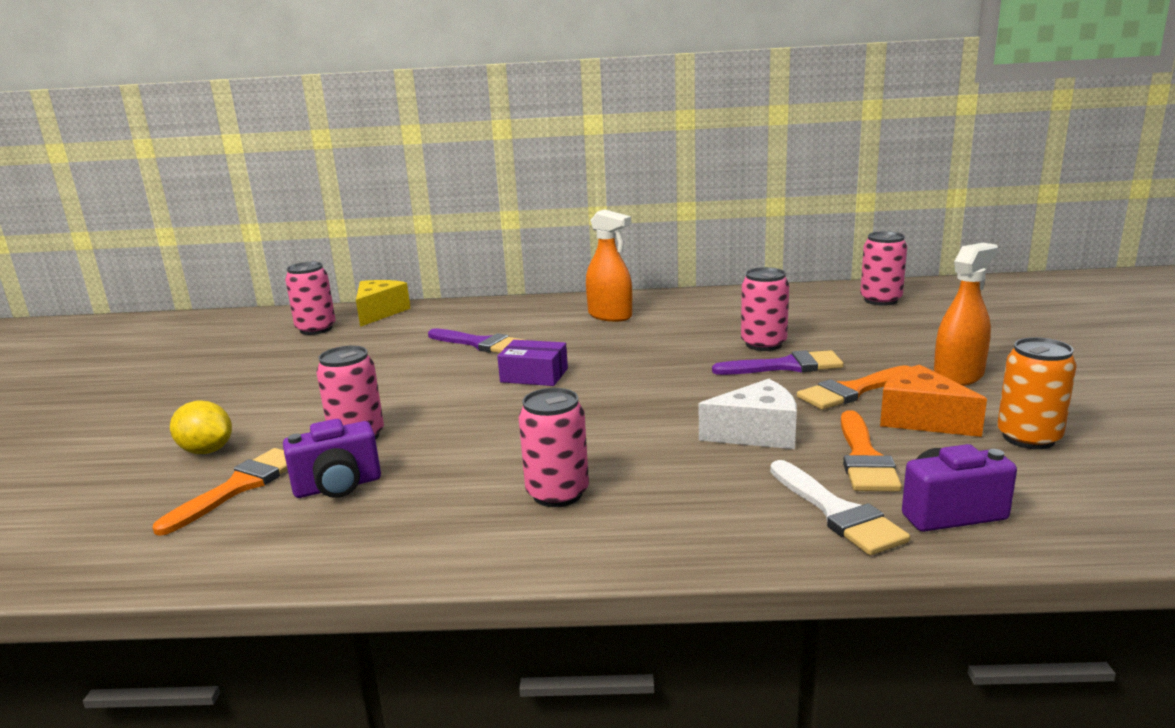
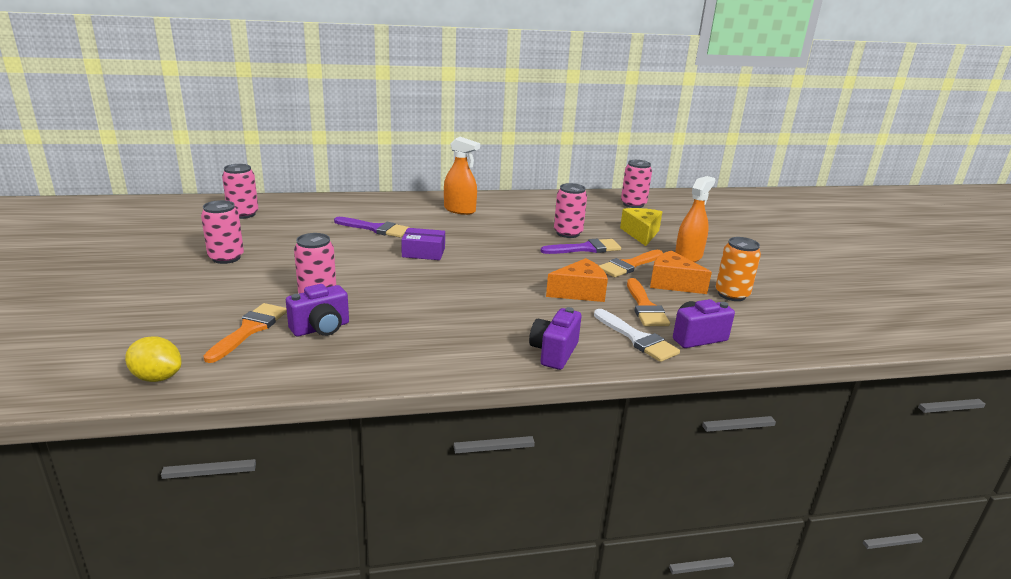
camera: 15 degrees left, 5 degrees up
(207, 450) = (209, 305): yellow lemon -> yellow lemon (157, 377)
(379, 313) = (287, 202): yellow cheese -> yellow cheese (641, 234)
(557, 493) = (470, 331): pink can -> pink can (226, 258)
(683, 533) = (554, 353): none -> purple camera
(757, 433) = (580, 292): white cheese -> orange cheese

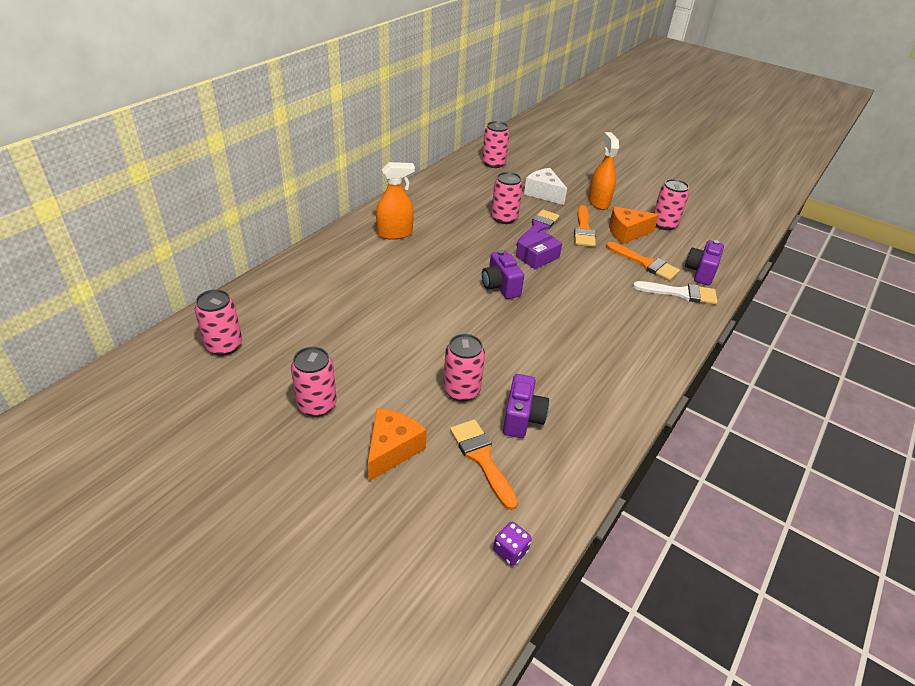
camera: 45 degrees left, 15 degrees up
(157, 377) = (510, 551): yellow lemon -> purple dice
(375, 229) = (371, 293): purple brush -> none
(423, 252) = (451, 296): purple box -> purple box (537, 257)
(554, 353) = (666, 335): purple camera -> purple camera (500, 286)
(580, 292) = (598, 273): orange cheese -> orange cheese (392, 450)
(641, 234) = (544, 193): yellow cheese -> white cheese
(732, 294) = (664, 224): orange can -> pink can

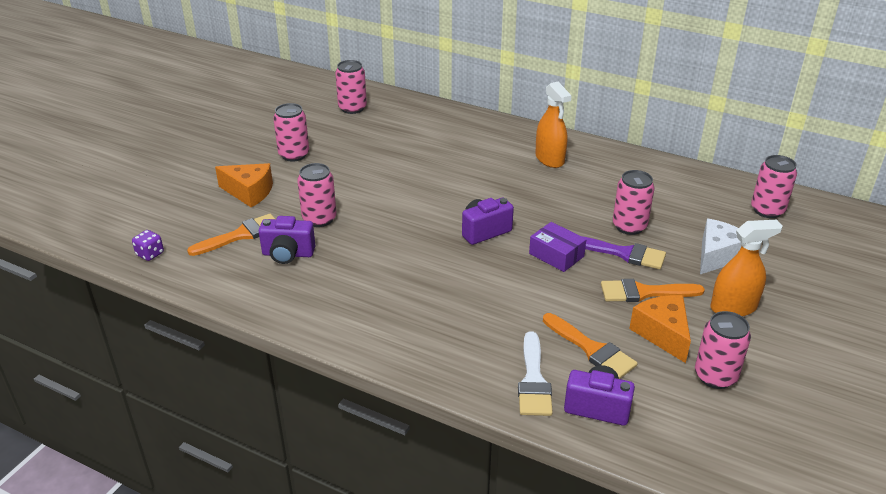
camera: 85 degrees right, 5 degrees down
(645, 263) = (591, 349): orange brush -> orange brush turned 75 degrees counterclockwise

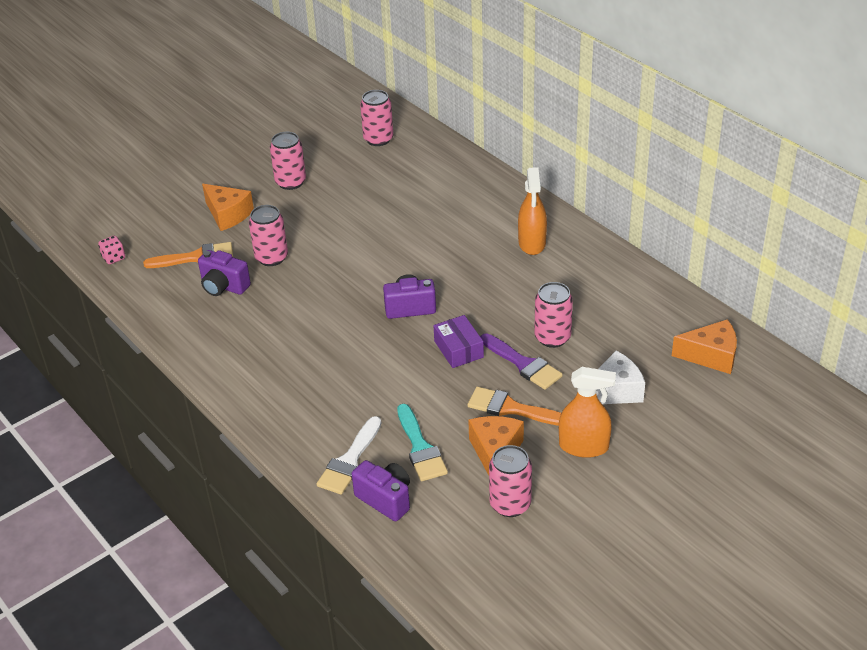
camera: 25 degrees right, 5 degrees up
(150, 254) = (114, 258): purple dice -> pink dice
(591, 349) = (420, 447): orange brush -> turquoise brush
(767, 210) = (711, 356): pink can -> orange cheese

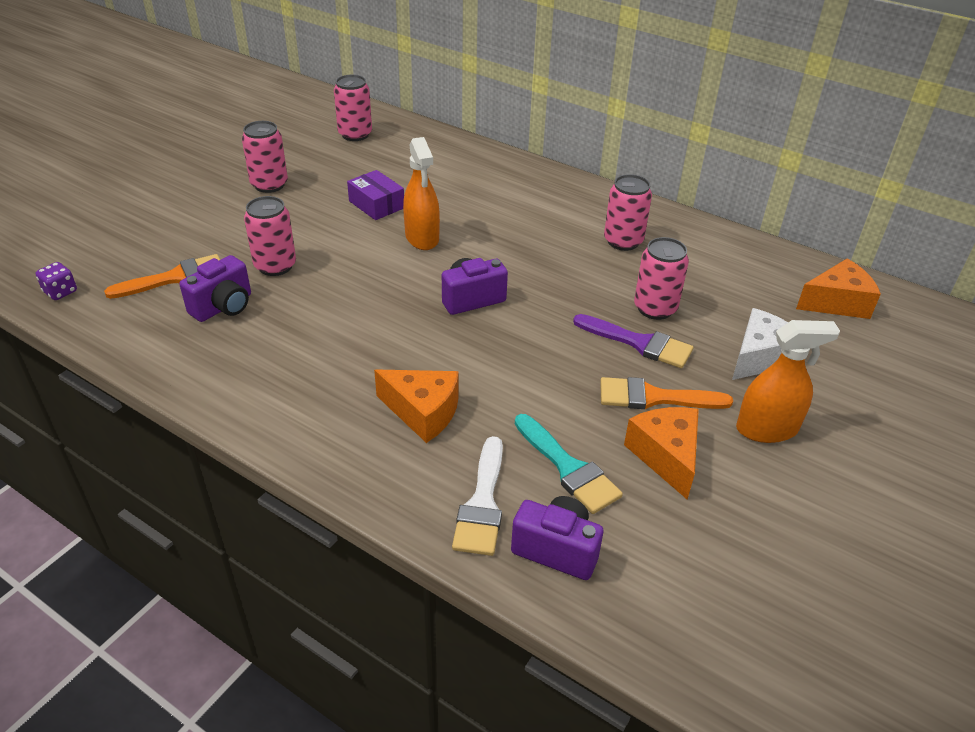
camera: 20 degrees left, 0 degrees up
(114, 258) = (60, 292): pink dice -> purple dice
(223, 287) = (223, 307): purple camera -> purple camera turned 60 degrees counterclockwise
(228, 215) = (202, 226): orange cheese -> orange cheese (423, 412)
(458, 349) = (554, 337): purple box -> purple box (376, 204)
(510, 504) = (723, 522): pink can -> pink can (623, 241)
(532, 243) = (576, 215): orange spray bottle -> orange spray bottle (422, 238)

